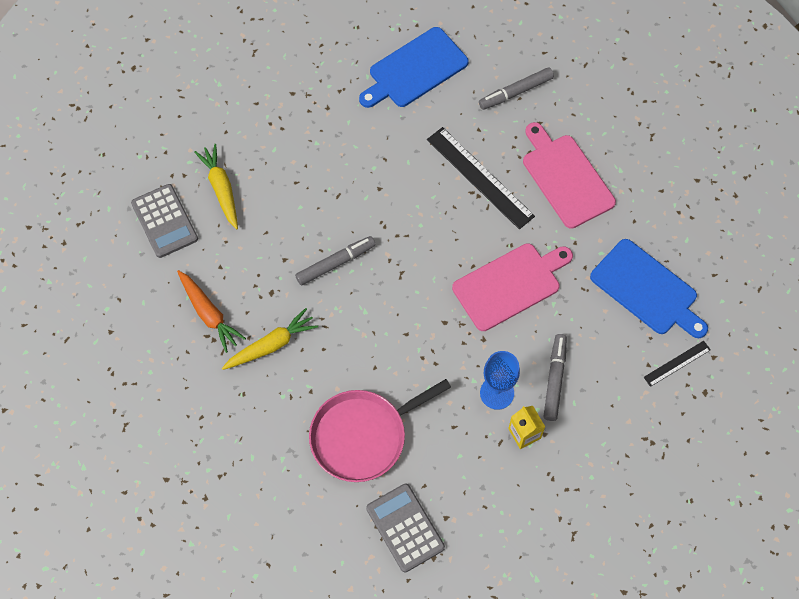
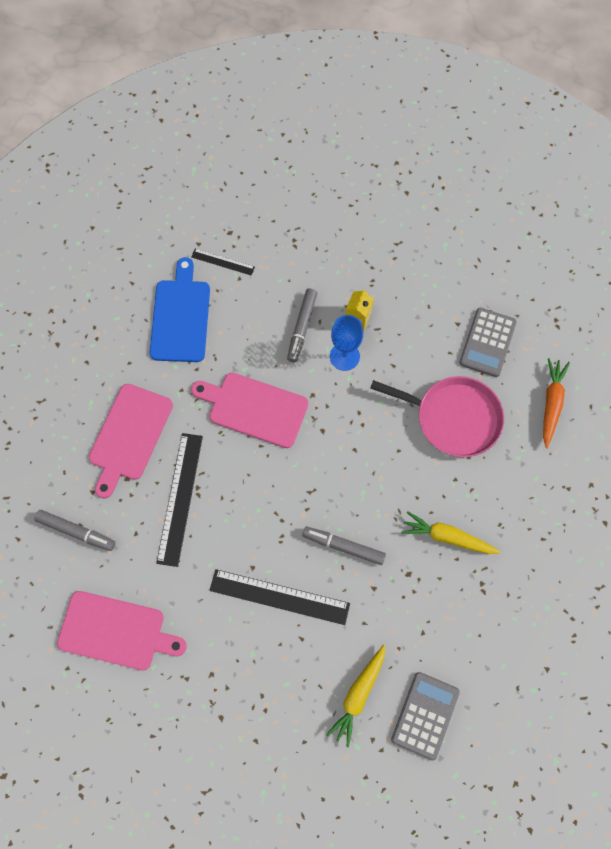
camera: 130 degrees left, 5 degrees up
(209, 314) = (466, 605): orange carrot -> orange carrot (551, 403)
(340, 190) = (279, 597): none -> black ruler
(415, 70) = (116, 631): blue cutting board -> pink cutting board
(555, 379) = (302, 327): grey marker -> grey marker turned 45 degrees counterclockwise

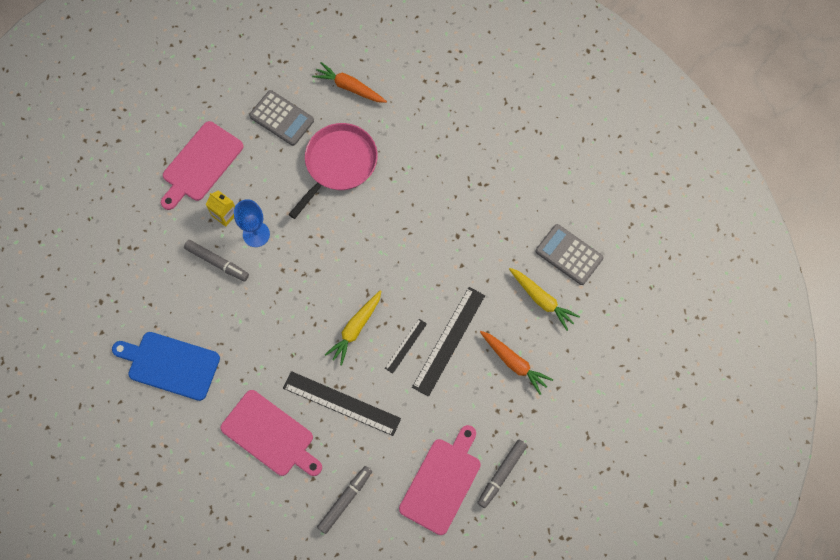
camera: 75 degrees left, 0 degrees up
(223, 262) = (128, 314): black ruler -> black ruler (406, 346)
(254, 409) = (280, 321): pink cutting board -> pink cutting board (201, 164)
(272, 680) = (514, 363): none -> orange carrot
(343, 546) = (421, 279): grey marker -> grey marker (501, 474)
(447, 537) = (436, 198): yellow carrot -> yellow carrot (355, 329)

